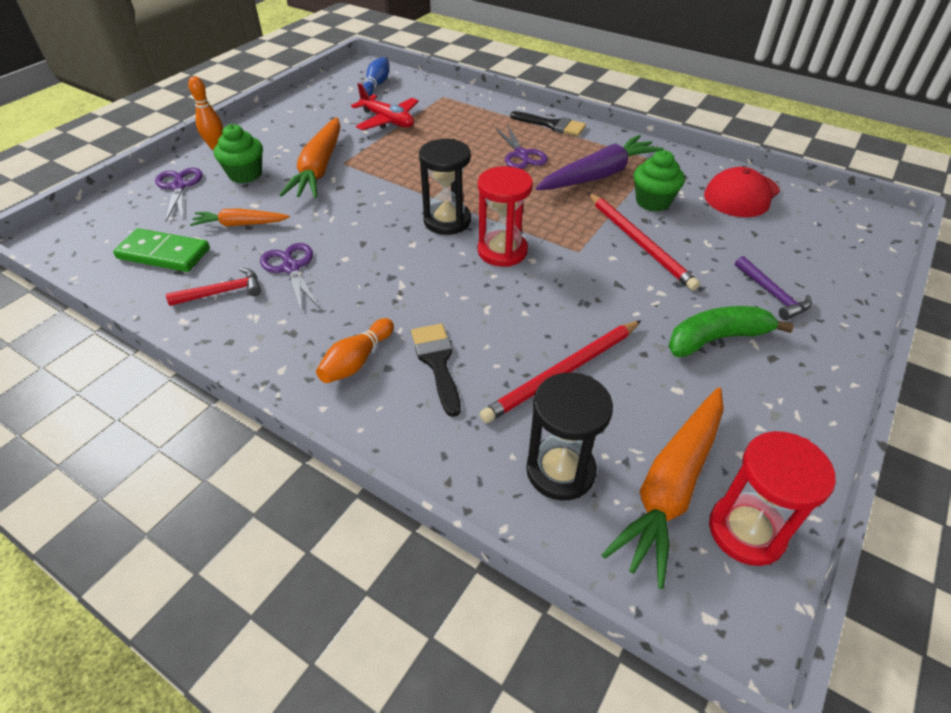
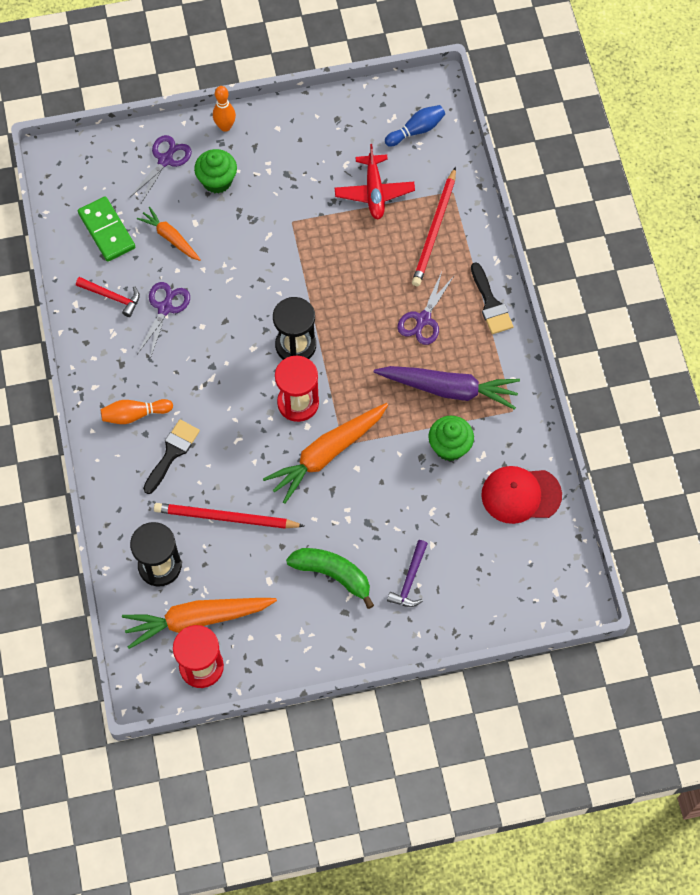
camera: 45 degrees right, 20 degrees up
(319, 168) = (270, 215): orange carrot -> orange carrot (327, 454)
(639, 242) = (389, 472): red pencil -> red pencil (434, 230)

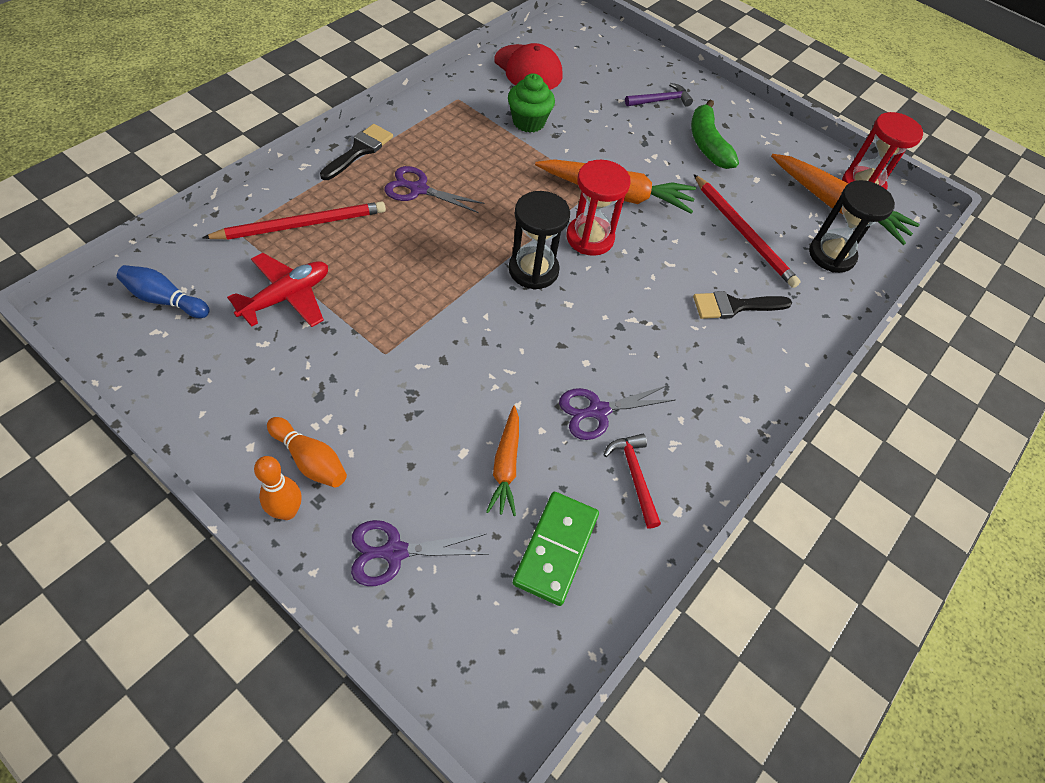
camera: 135 degrees left, 10 degrees down
(135, 415) = (734, 361): orange bowling pin -> orange bowling pin (310, 460)
(217, 181) = (383, 466): green cupcake -> none
(423, 319) = (418, 189): purple scissors -> purple scissors turned 150 degrees counterclockwise
(449, 389) = (475, 143): purple carrot -> none

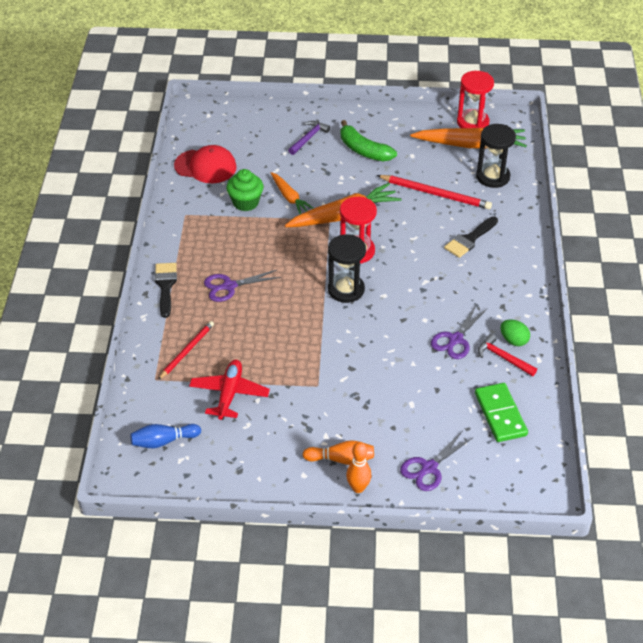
camera: 30 degrees left, 10 degrees down
(301, 225) = (187, 351): red pencil -> red pencil, size x0.66
(506, 465) = (438, 395): orange carrot -> orange carrot (289, 197)
(669, 463) = (513, 340): none -> green egg

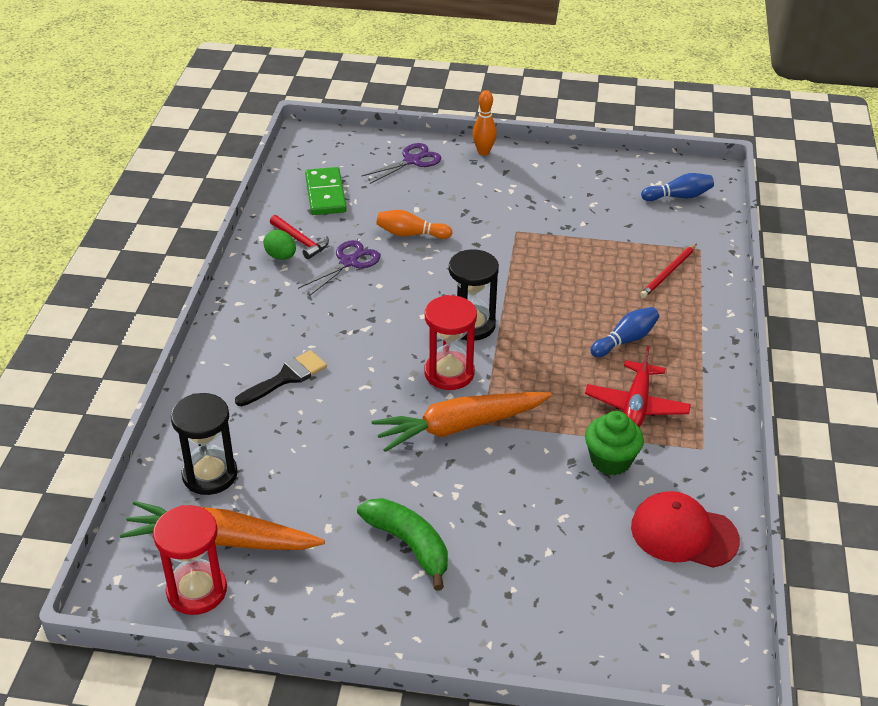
camera: 175 degrees left, 5 degrees down
(165, 286) = (710, 347): black brush -> none
(229, 286) = (625, 340): purple scissors -> blue bowling pin
(229, 394) = (614, 230): red plane -> red plane (636, 405)
(289, 197) = (542, 464): orange carrot -> none
(308, 138) = (504, 580): purple hammer -> none
(341, 459) = (497, 172): orange bowling pin -> orange bowling pin (411, 234)
(435, 194) = (311, 452): red pencil -> none

